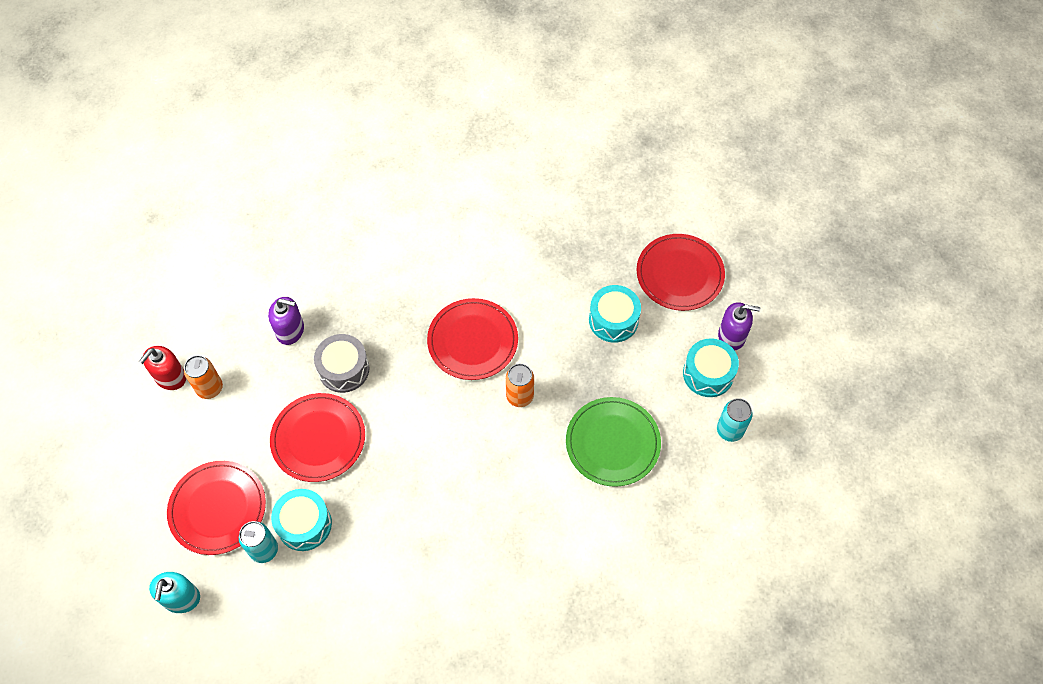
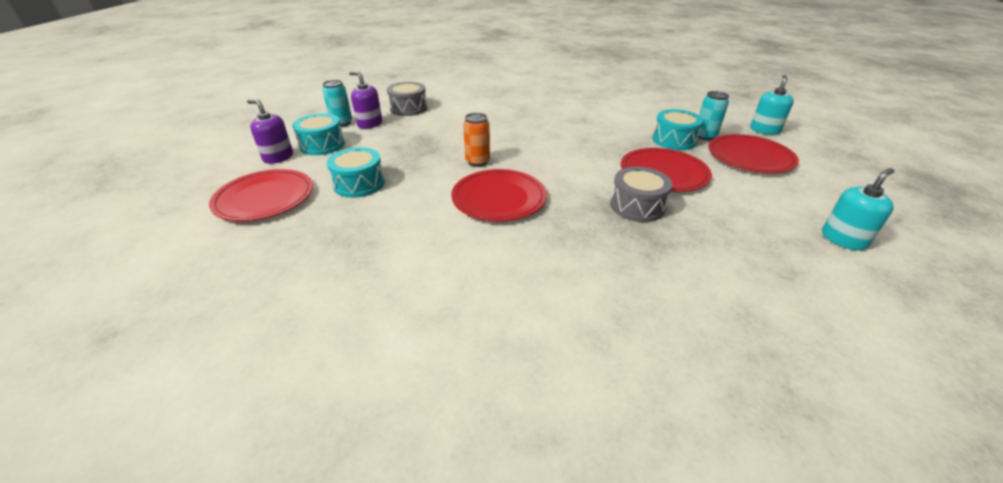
camera: 160 degrees left, 25 degrees down
(170, 377) = (843, 239): red soap dispenser -> turquoise soap dispenser
(210, 388) = (788, 222): orange can -> none
(290, 330) = (701, 246): purple soap dispenser -> purple soap dispenser (370, 124)
(612, 443) = (426, 132): green plate -> none
(676, 502) = (408, 108): none -> grey drum

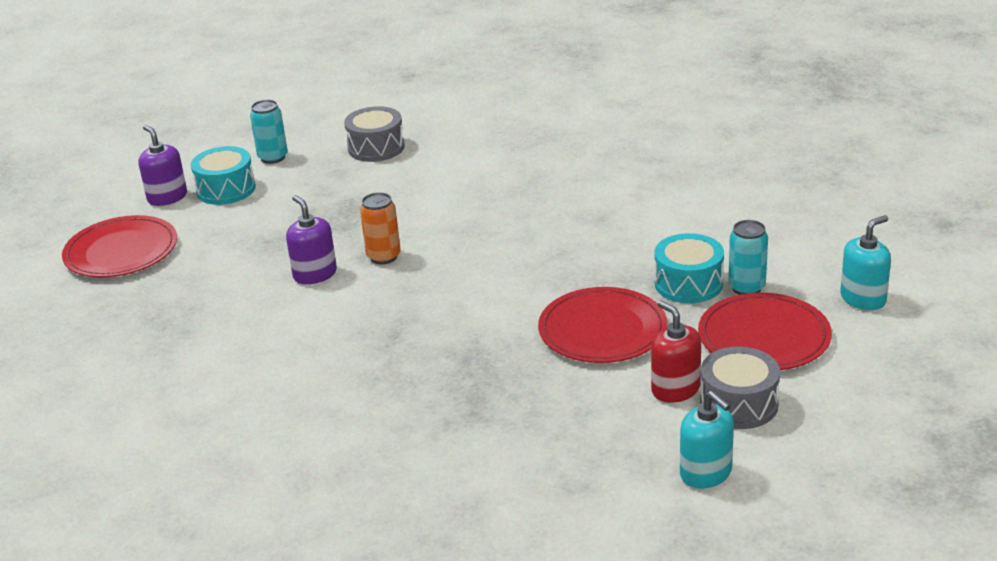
camera: 30 degrees right, 5 degrees down
(359, 184) = (226, 256): turquoise drum -> none
(370, 124) = (305, 166): purple soap dispenser -> purple soap dispenser (315, 274)
(499, 198) = (359, 313): red plate -> none
(637, 206) = (508, 365): grey drum -> grey drum (739, 404)
(750, 195) = (675, 389): none -> red soap dispenser
(843, 239) = (706, 473): turquoise soap dispenser -> turquoise soap dispenser turned 60 degrees clockwise

